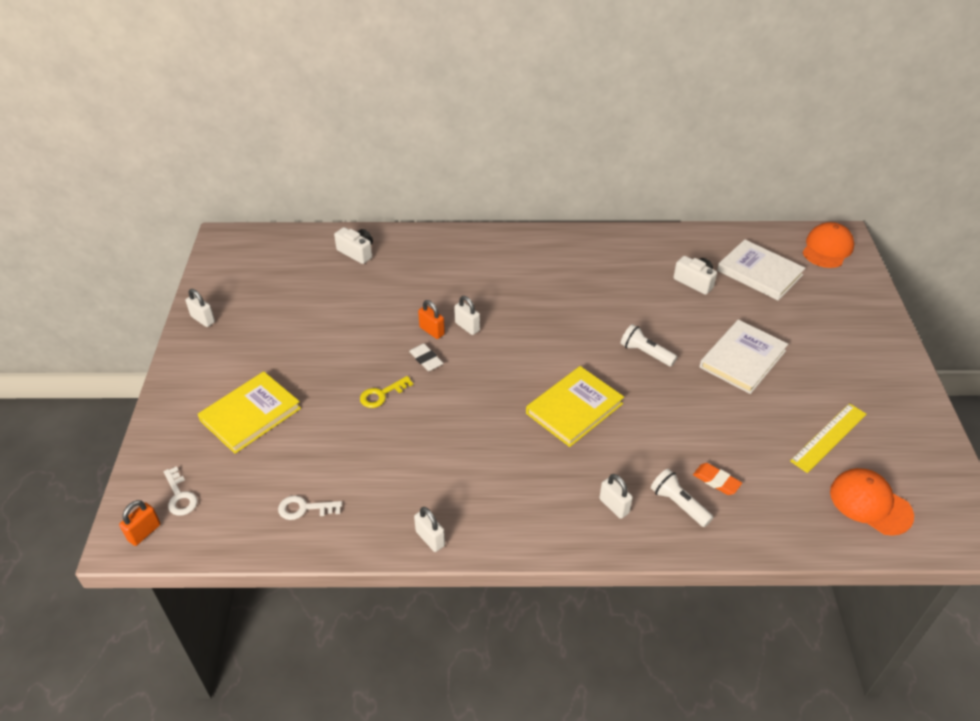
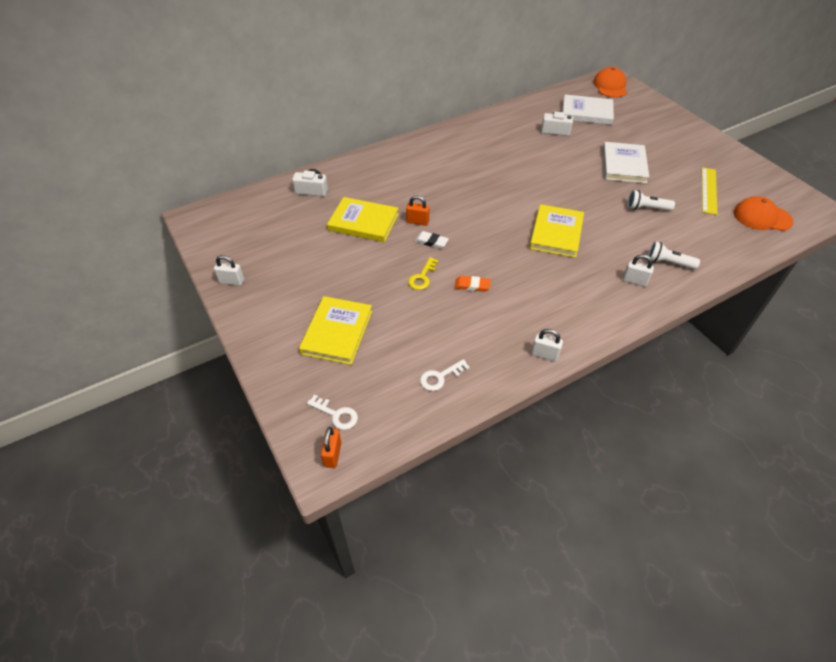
camera: 30 degrees left, 5 degrees up
(376, 308) = (363, 222): none -> yellow book
(467, 327) = (439, 210): white padlock -> none
(645, 353) = (566, 183): white flashlight -> white flashlight (646, 208)
(716, 481) = (675, 240): orange eraser -> orange eraser (472, 285)

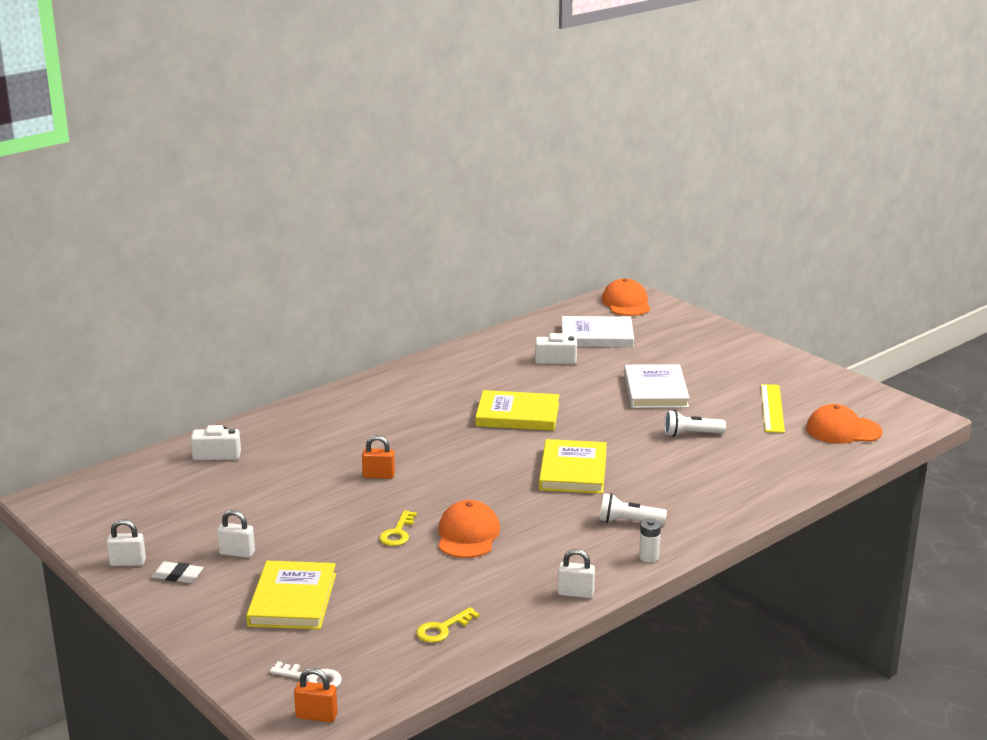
camera: 10 degrees left, 25 degrees down
(332, 454) = (316, 716): orange padlock -> orange padlock turned 75 degrees counterclockwise
(363, 222) = (301, 483): yellow book -> yellow book (517, 415)
(431, 242) = (402, 495): white eraser -> white eraser (177, 575)
(440, 377) = (442, 629): white key -> yellow key
(472, 285) = (468, 535): orange eraser -> orange cap
(604, 325) = (649, 557): none -> white battery
(634, 281) = (683, 510): white padlock -> white padlock (237, 553)
(668, 263) = (725, 488): white flashlight -> white flashlight (628, 522)

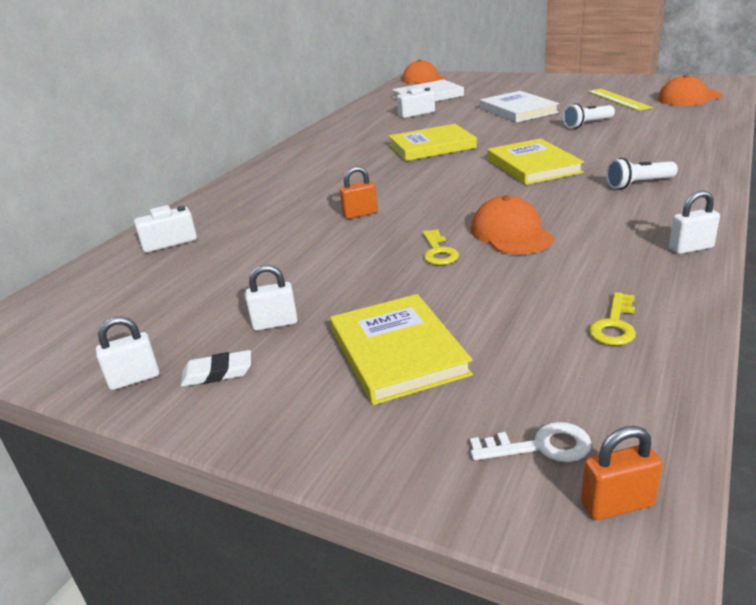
camera: 20 degrees left, 5 degrees up
(649, 557) = (701, 202): white battery -> none

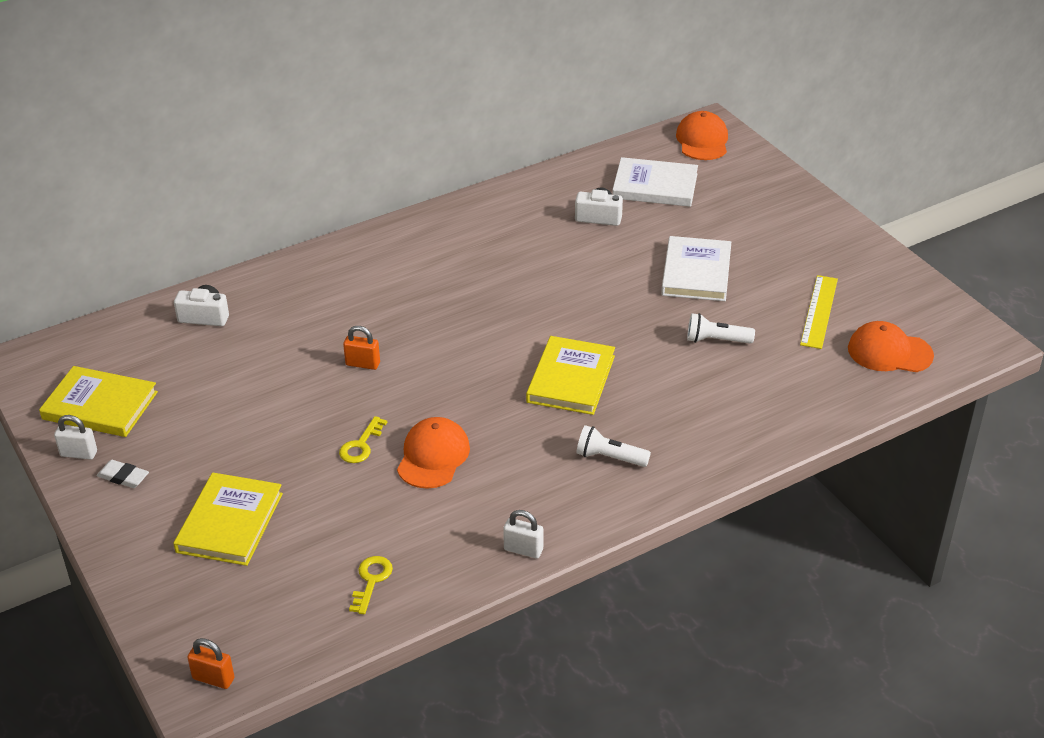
camera: 30 degrees right, 10 degrees up
(275, 323) = (190, 453): white padlock -> none
(431, 146) = (534, 293): yellow book -> yellow book (100, 406)
(540, 446) = (221, 629): white key -> none
(614, 325) = (371, 581): yellow key -> yellow key turned 135 degrees clockwise

